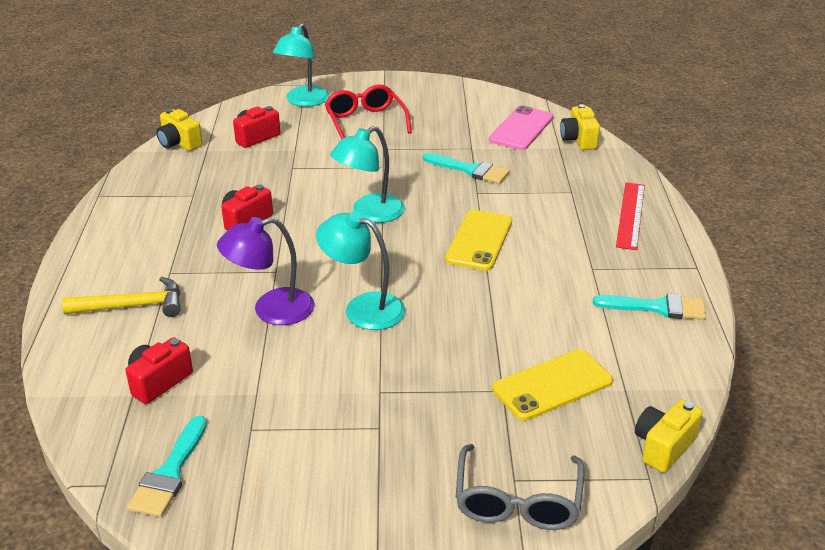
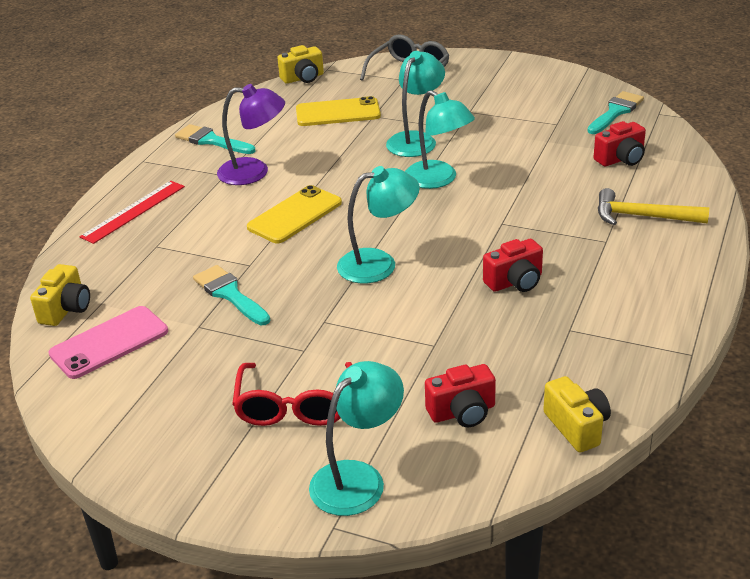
camera: 155 degrees left, 0 degrees up
(271, 310) = (517, 191): purple lamp -> purple lamp (254, 172)
(421, 360) = (416, 140): none -> turquoise lamp

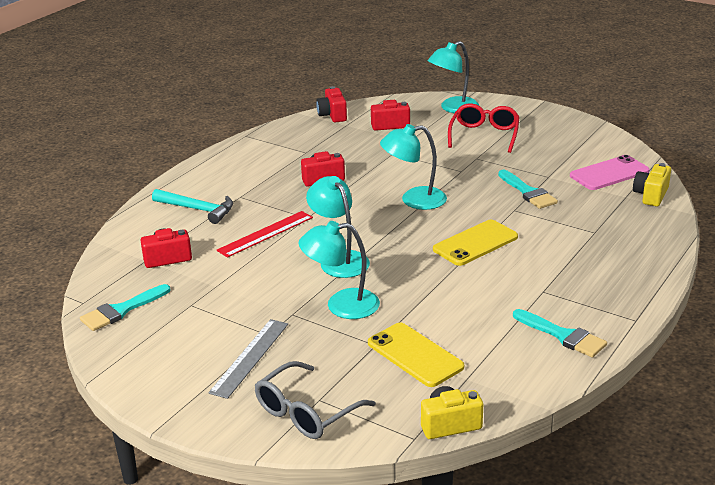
camera: 170 degrees left, 5 degrees down
(133, 211) = (625, 264): red ruler -> red ruler (266, 234)
(254, 172) = (513, 290): purple lamp -> none
(338, 113) = (415, 355): yellow phone -> yellow phone turned 45 degrees clockwise
(416, 140) = (341, 305): turquoise lamp -> turquoise lamp turned 45 degrees clockwise
(473, 95) = (250, 357): none -> grey ruler
(577, 427) = (332, 115): yellow camera -> red camera
(642, 216) = (197, 209): yellow hammer -> turquoise hammer

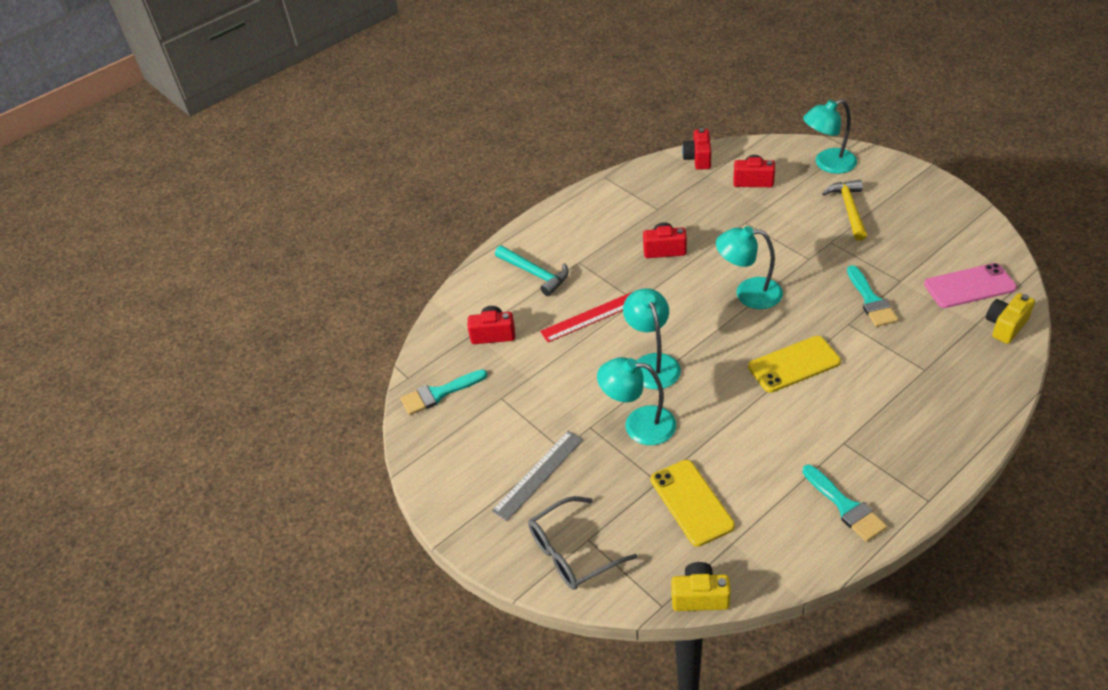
camera: 20 degrees right, 15 degrees up
(484, 135) = (849, 209): red glasses -> yellow hammer

